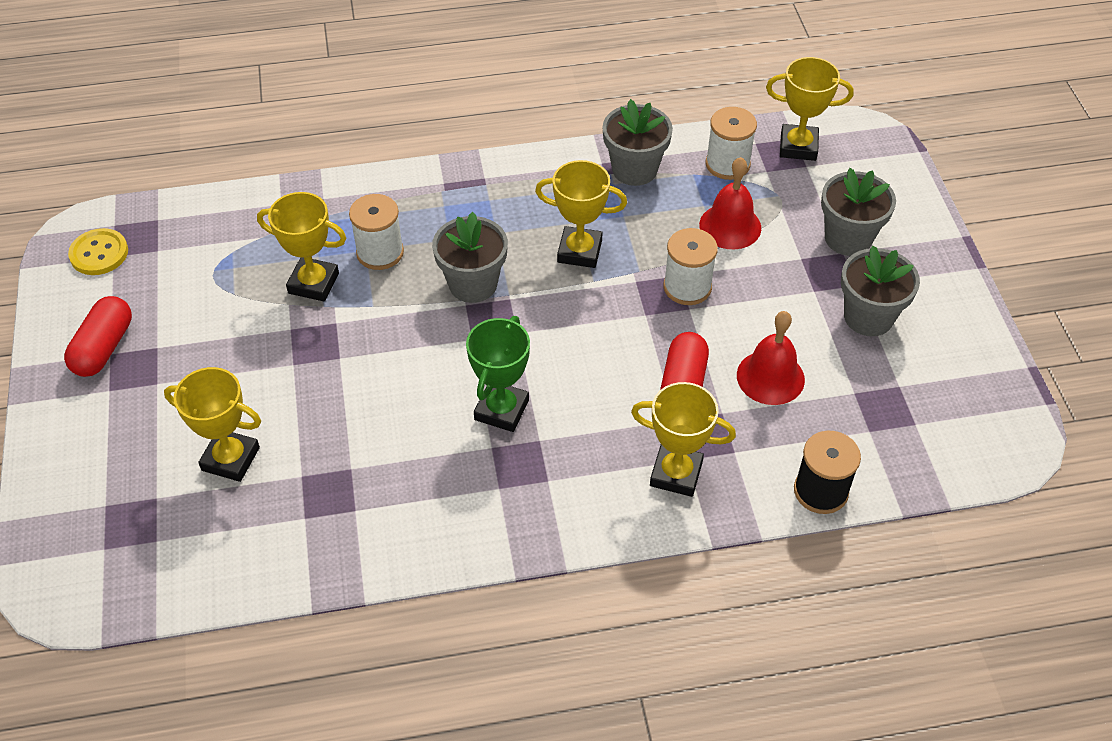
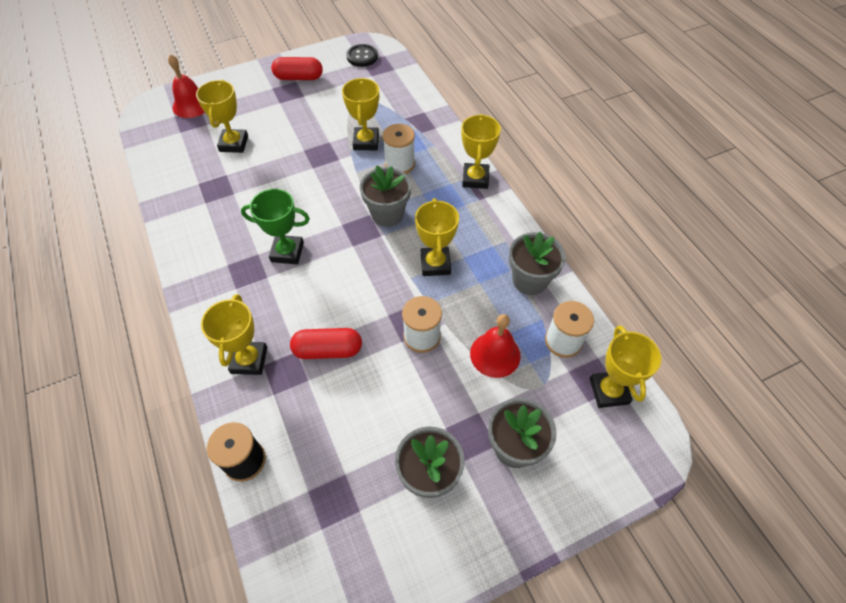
camera: 75 degrees right, 5 degrees up
(99, 253) = (362, 56): yellow button -> black button
(446, 179) = (475, 179): none -> yellow trophy
(770, 377) = (347, 408): red bell -> red bell (191, 105)

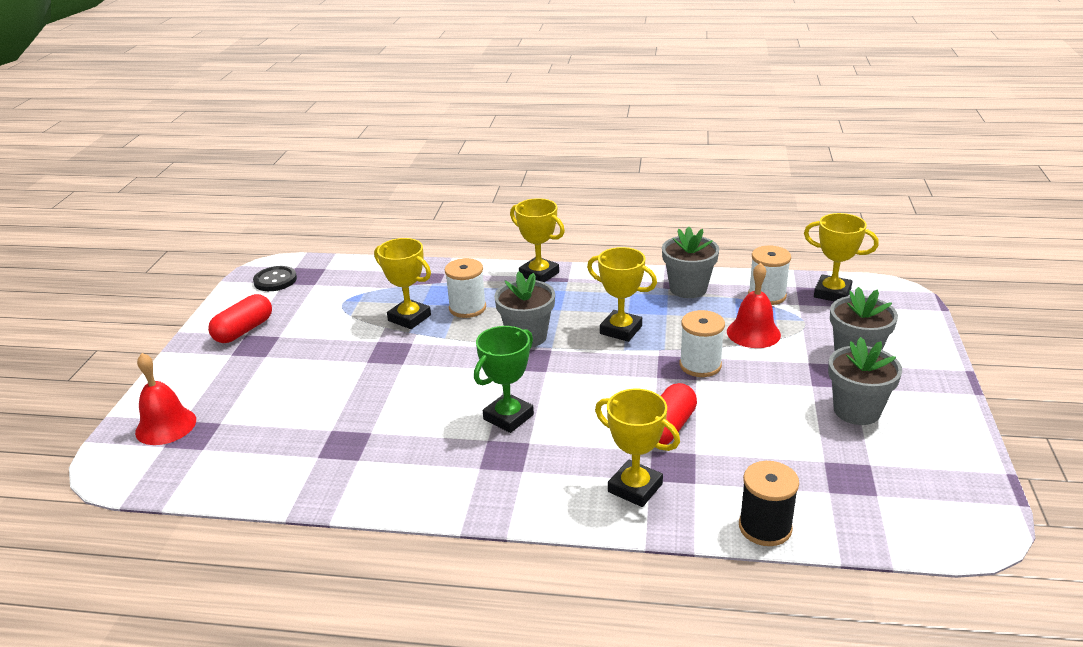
camera: 55 degrees left, 25 degrees down
(234, 144) = (287, 409): yellow trophy -> none

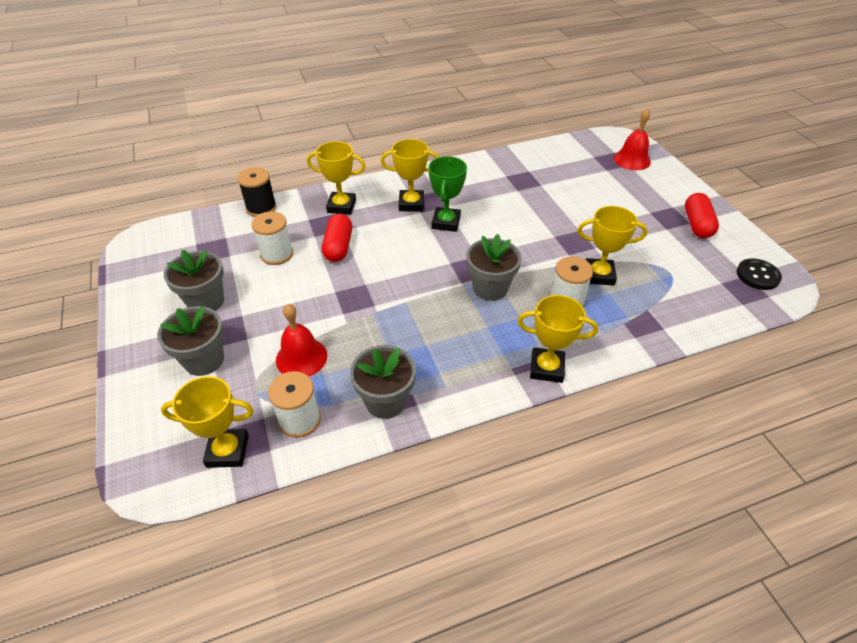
camera: 150 degrees right, 15 degrees up
(621, 330) = (419, 321): yellow trophy -> yellow trophy (411, 204)
(700, 365) = (336, 305): white spool -> white spool (277, 254)

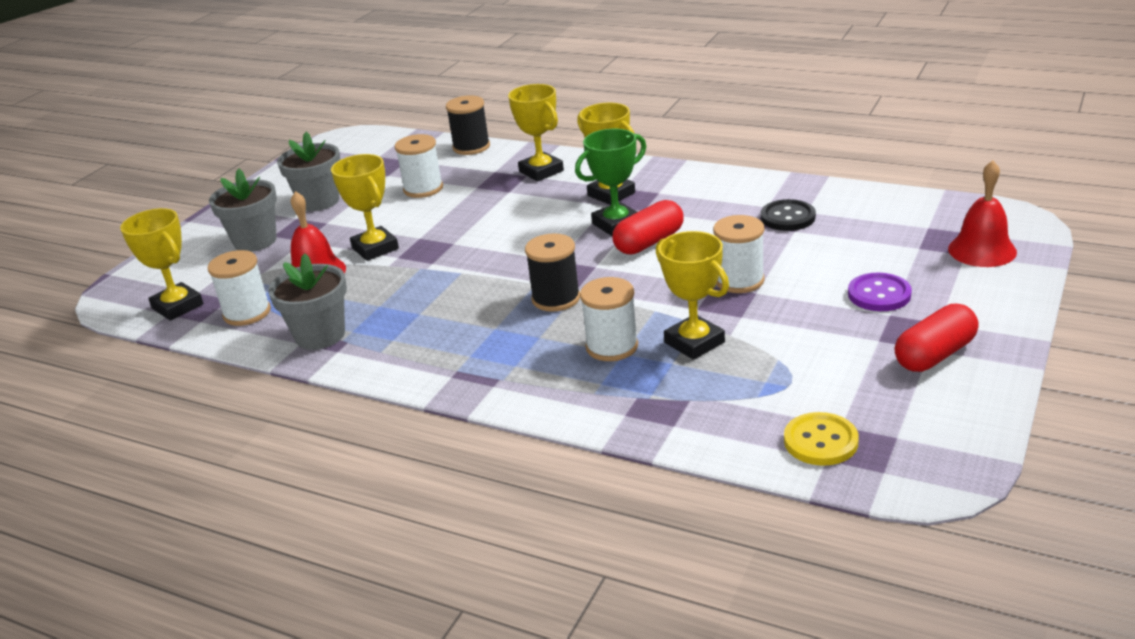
camera: 50 degrees right, 15 degrees down
(338, 247) = (481, 204): red capsule -> red capsule (649, 242)
(490, 288) = (556, 298): grey flower pot -> black spool
(546, 368) = (487, 388): yellow trophy -> yellow trophy (375, 248)
(562, 227) = (739, 280): none -> white spool
(630, 204) = (879, 294): none -> purple button
(727, 296) = (820, 441): none -> yellow button
(757, 275) = (913, 445): black button -> black button (787, 217)

